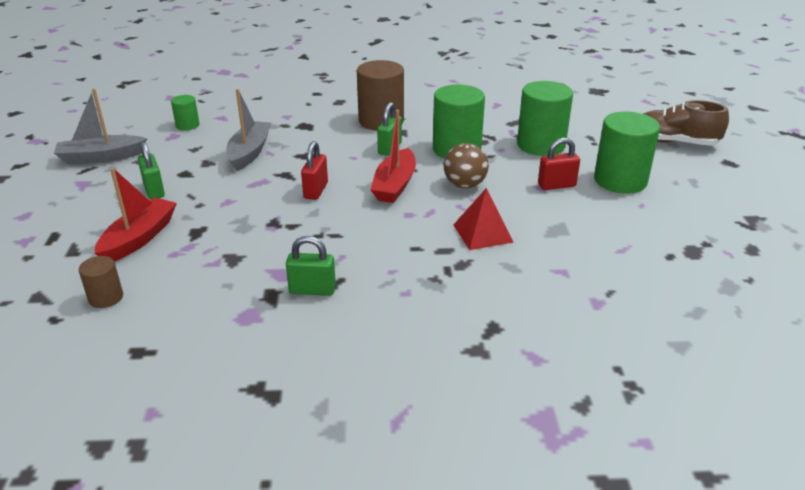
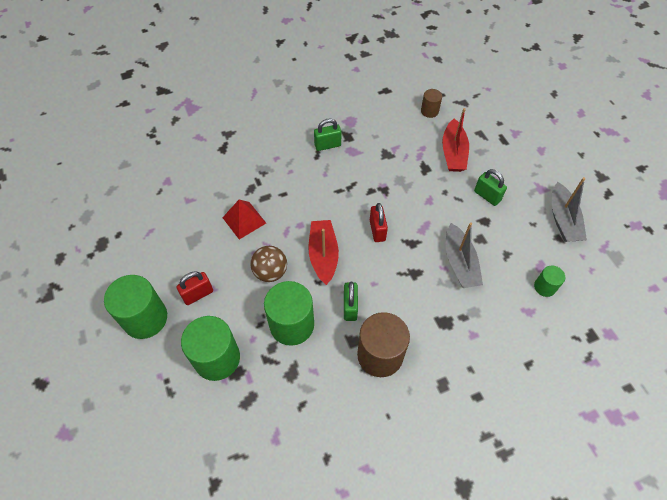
camera: 160 degrees right, 25 degrees up
(101, 157) = (563, 220): grey boat -> grey boat turned 120 degrees clockwise
(674, 142) = (86, 409): brown shoe -> none

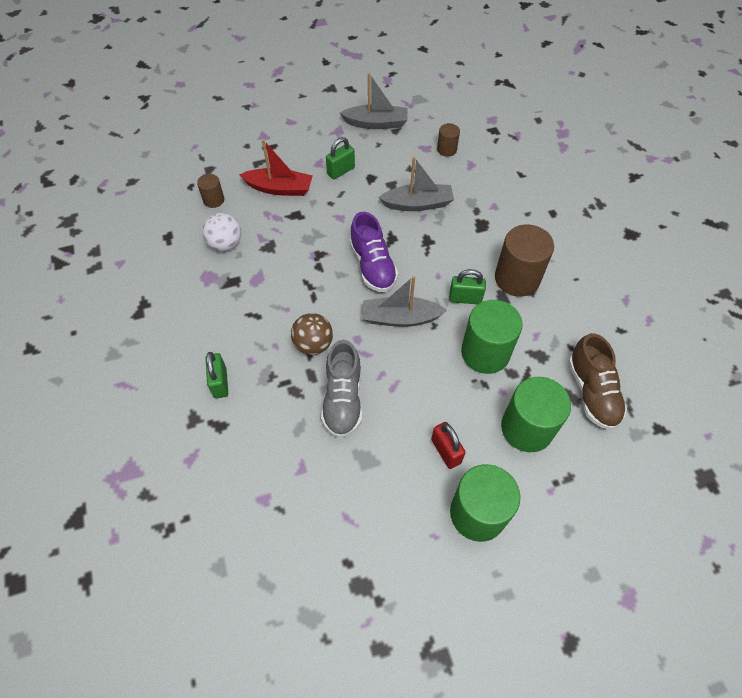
camera: 85 degrees left, 0 degrees up
(244, 220) = (343, 399): red pyramid -> grey shoe
(253, 420) = (592, 392): none -> brown shoe
(270, 272) = (419, 371): brown ball -> brown ball (313, 344)
(323, 255) = (400, 318): red boat -> grey boat
(327, 145) = (242, 303): green padlock -> green padlock (220, 383)
(377, 230) = (373, 266): red padlock -> purple shoe
(384, 126) = (225, 244): none -> white ball
(544, 287) = (446, 149): green cylinder -> brown cylinder

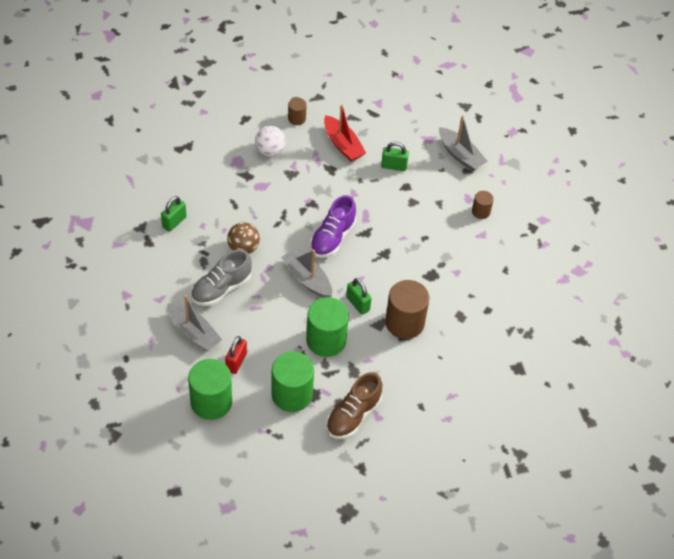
camera: 45 degrees right, 5 degrees down
(418, 204) = (411, 228): grey boat -> grey boat (194, 333)

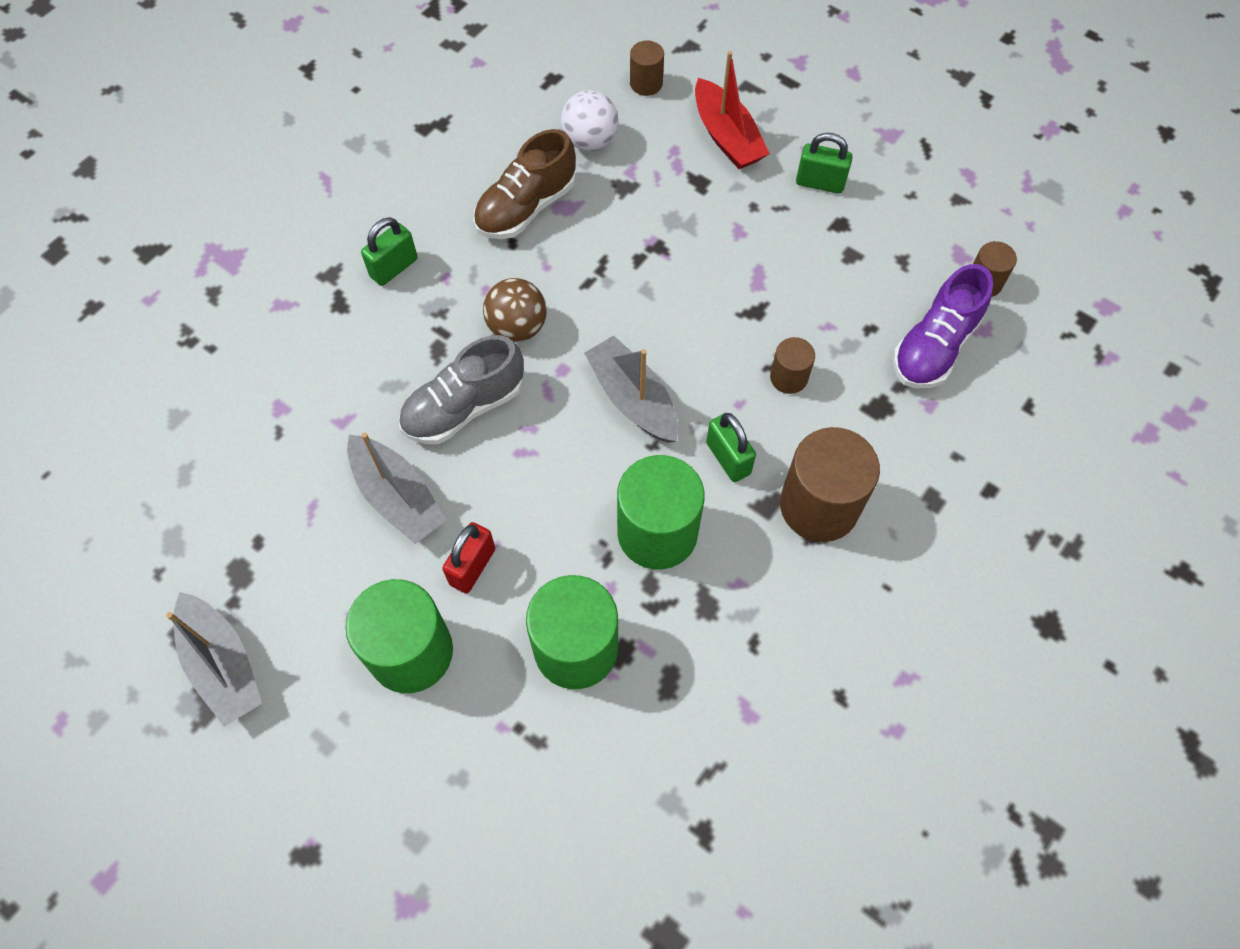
camera: 10 degrees right, 10 degrees up
(332, 238) = (690, 318): purple shoe -> purple shoe (934, 347)
(353, 415) = (697, 707): brown shoe -> brown shoe (526, 207)
(385, 264) = (788, 377): none -> brown cylinder
(460, 155) = (949, 168): grey boat -> grey boat (223, 665)

